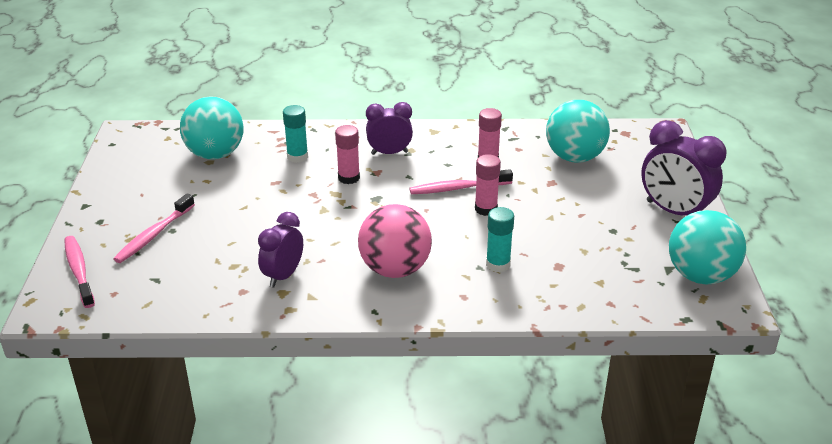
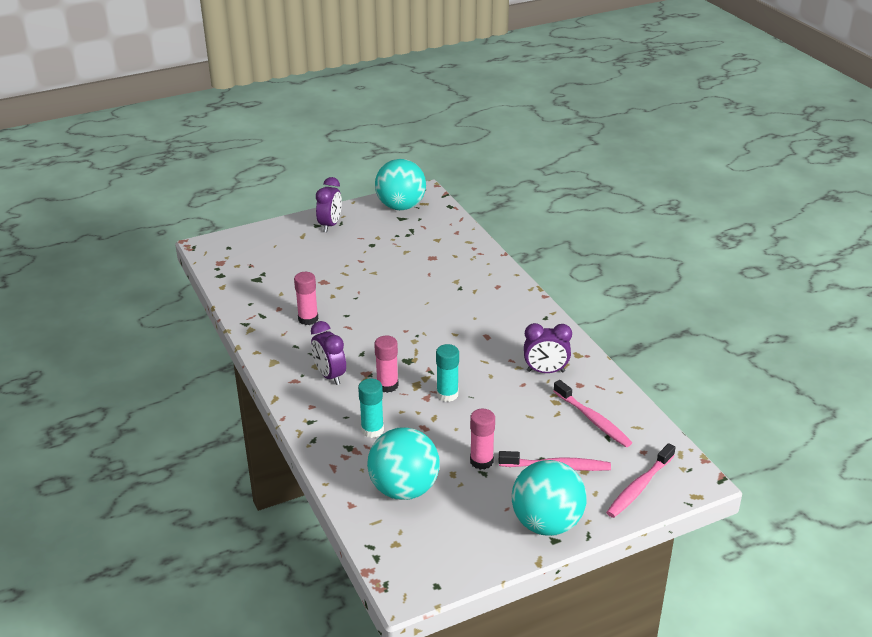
camera: 115 degrees left, 0 degrees up
(395, 269) = (493, 322): pink ball -> none
(458, 188) = (363, 322): pink toothbrush -> pink toothbrush (593, 419)
(486, 209) = (384, 302): pink glue stick -> pink glue stick (481, 461)
(498, 264) = (450, 281): turquoise glue stick -> turquoise glue stick (447, 394)
(574, 157) = (277, 278): turquoise ball -> turquoise ball (547, 523)
(674, 212) = (330, 225): purple clock -> purple clock, size x0.65

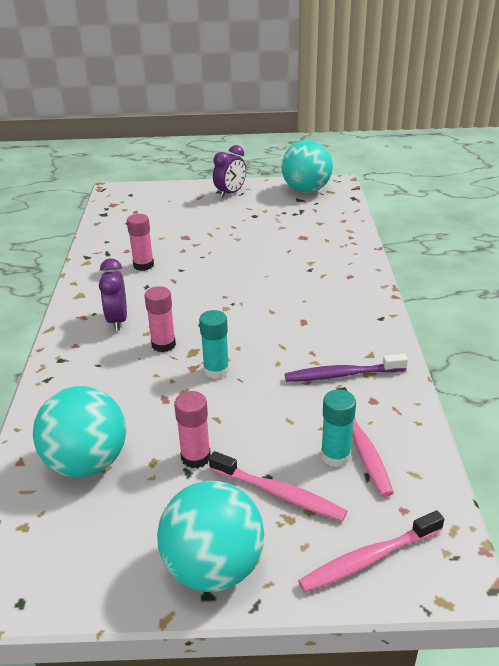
camera: 25 degrees right, 0 degrees up
(372, 430) = (110, 386): turquoise glue stick -> turquoise glue stick (335, 456)
(545, 371) = (342, 375): purple clock -> purple toothbrush

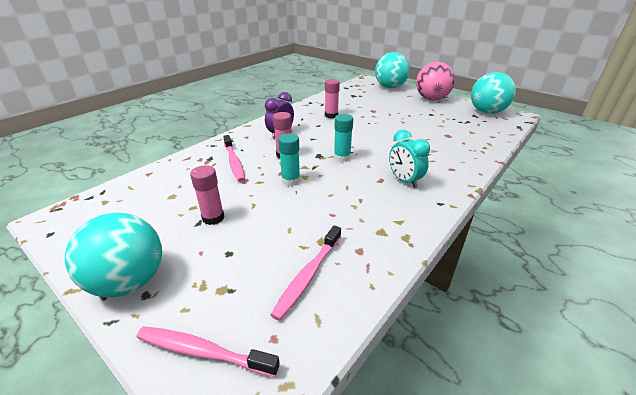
camera: 40 degrees right, 0 degrees up
(87, 462) = (168, 190): turquoise ball -> turquoise ball (390, 87)
(230, 193) = (431, 99): purple clock -> pink ball
(278, 493) = (220, 266): pink toothbrush -> pink toothbrush (234, 162)
(325, 310) = (404, 180): none -> turquoise clock
(335, 456) = (284, 268): turquoise glue stick -> turquoise glue stick (342, 157)
(342, 375) = (361, 223): purple toothbrush -> none

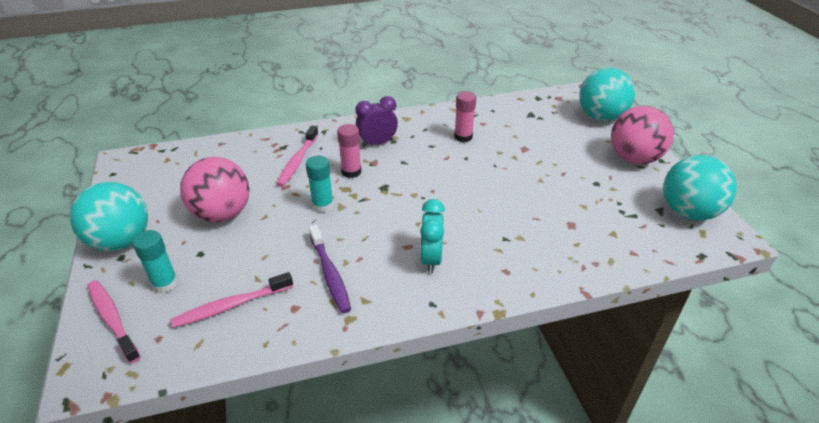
camera: 35 degrees right, 5 degrees up
(213, 218) = (222, 214): pink glue stick -> pink ball
(342, 157) = (403, 200): turquoise glue stick -> turquoise glue stick (165, 284)
(353, 217) = (330, 273): none -> purple toothbrush

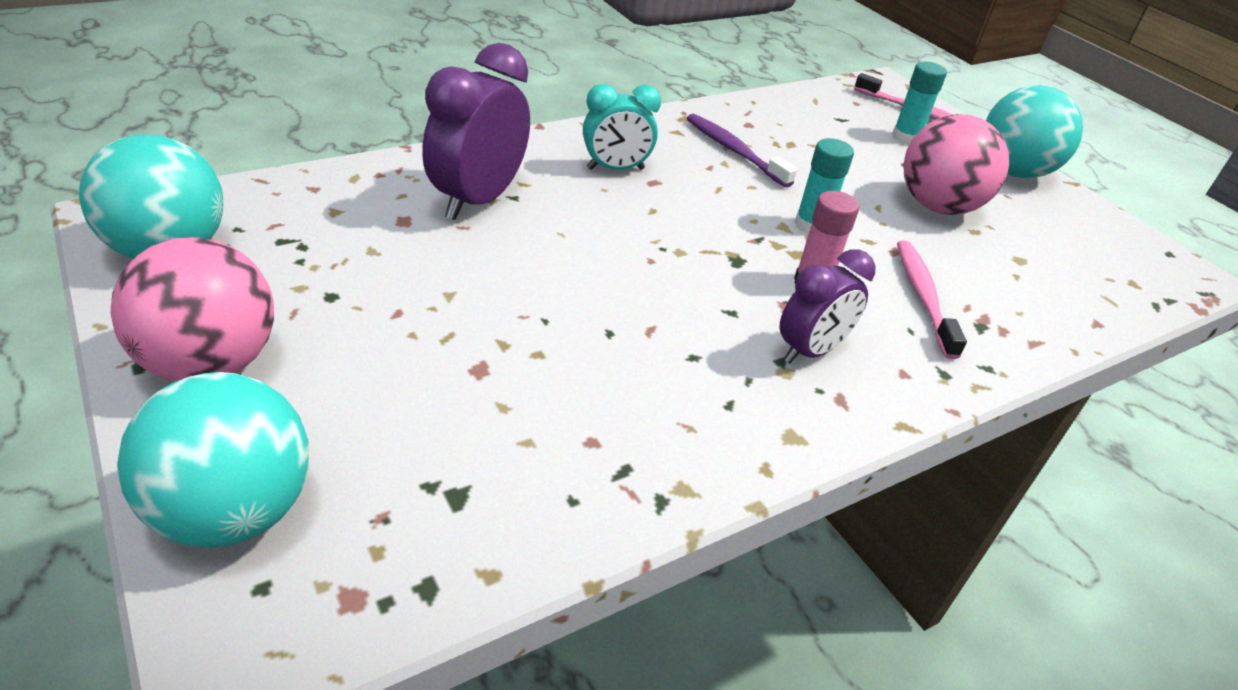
camera: 160 degrees right, 0 degrees up
(232, 305) = (815, 124): pink toothbrush -> none
(431, 259) = (615, 169): turquoise clock -> turquoise clock turned 90 degrees clockwise
(463, 137) = (631, 388): pink glue stick -> none
(528, 236) = (478, 200): none -> purple clock

